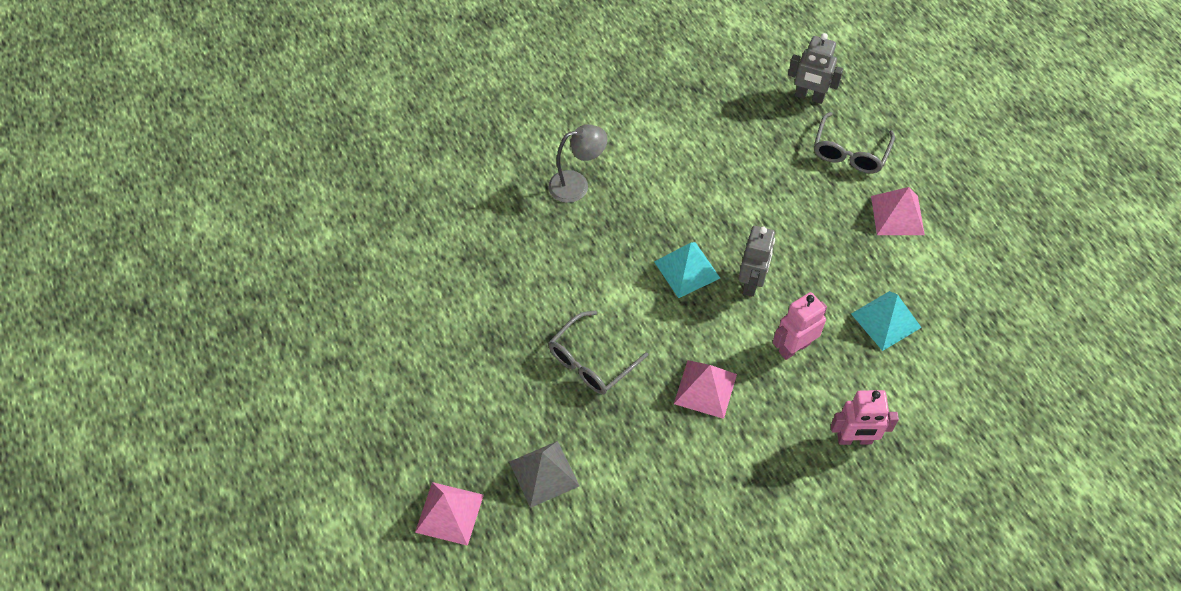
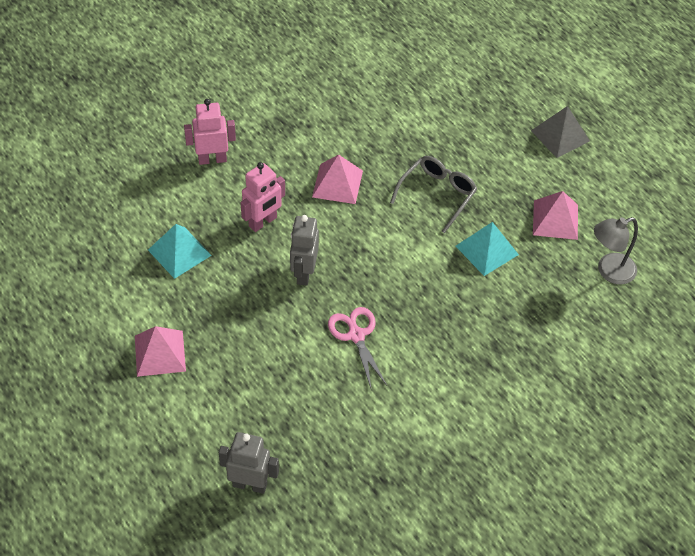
camera: 170 degrees right, 5 degrees down
(449, 513) = (519, 86): pink pyramid -> pink pyramid (555, 219)
(544, 474) = (456, 115): grey pyramid -> grey pyramid (560, 135)
(577, 185) = (487, 351): grey lamp -> grey lamp (609, 271)
(687, 269) = (365, 279): turquoise pyramid -> turquoise pyramid (486, 250)
(703, 212) = (356, 335): none -> pink scissors
(850, 152) = (205, 419): grey glasses -> none

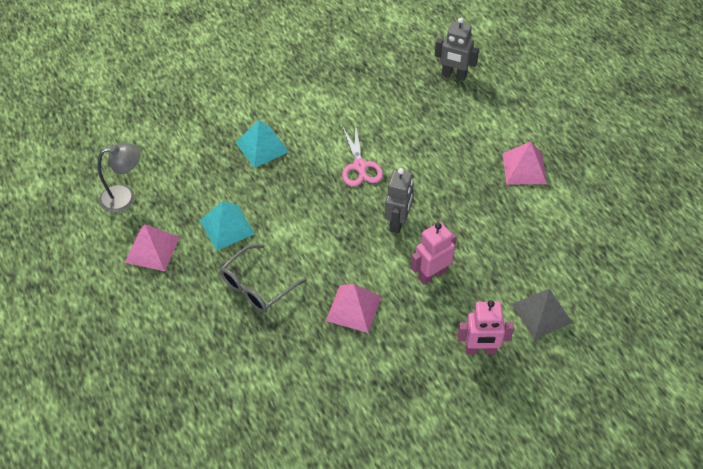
camera: 170 degrees left, 0 degrees up
(179, 252) = (511, 252): turquoise pyramid -> turquoise pyramid (262, 147)
(560, 135) = (107, 341): grey pyramid -> grey pyramid (541, 313)

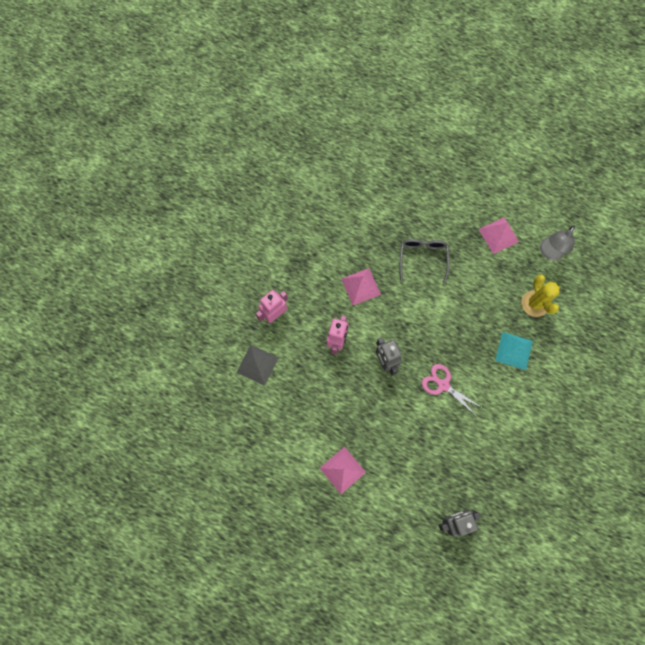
camera: 140 degrees right, 20 degrees up
(195, 167) = (534, 303): none -> yellow cactus
(227, 227) = (475, 280): turquoise pyramid -> none

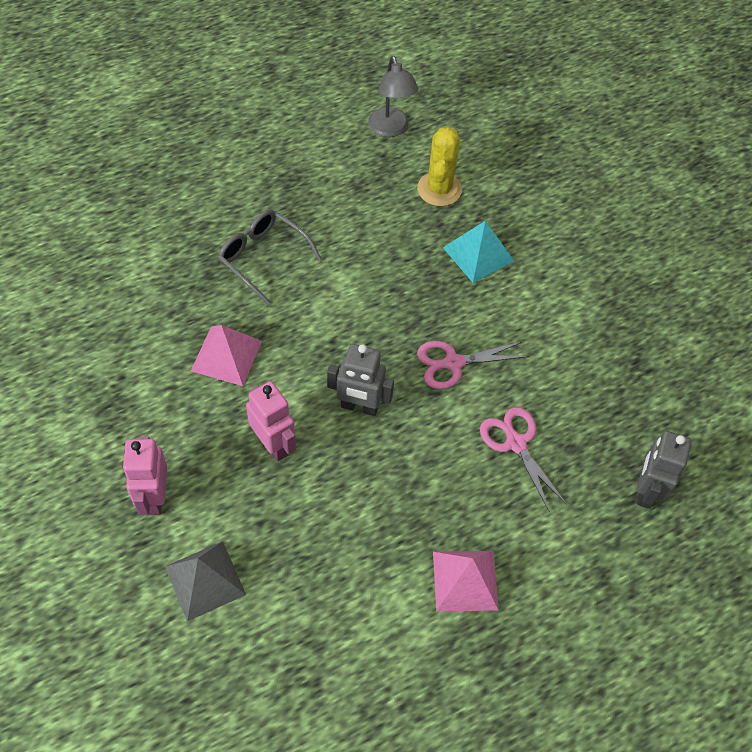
camera: 55 degrees left, 15 degrees down
(426, 444) = (516, 443): none -> pink scissors
(498, 235) = (317, 159): pink pyramid -> none
(534, 303) = (439, 189): yellow cactus -> yellow cactus turned 75 degrees clockwise

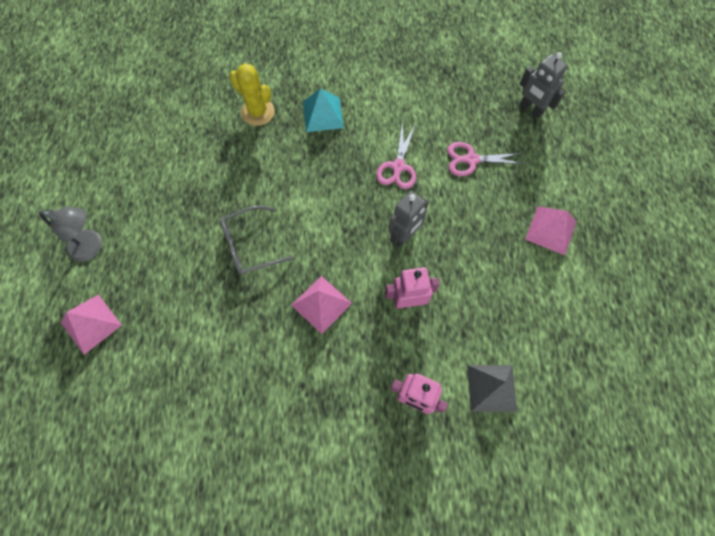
camera: 60 degrees left, 10 degrees up
(107, 163) = (91, 324): none -> pink pyramid
(390, 129) = (187, 117): grey lamp -> grey lamp (92, 247)

